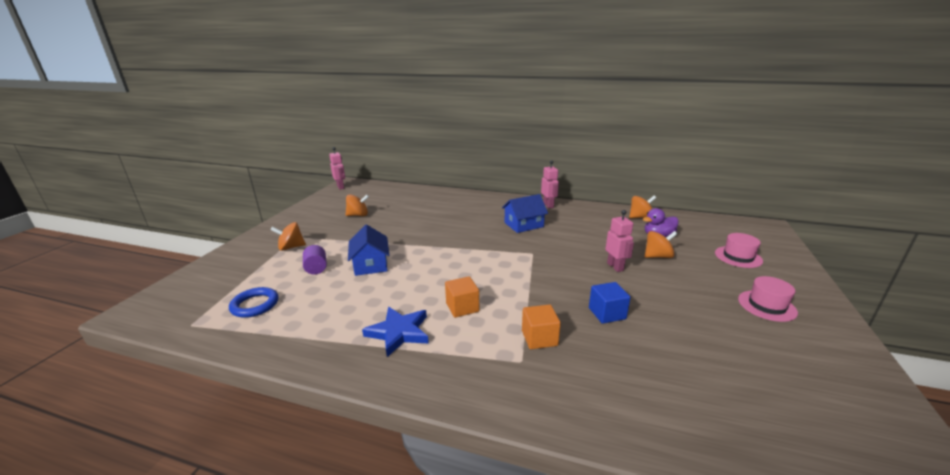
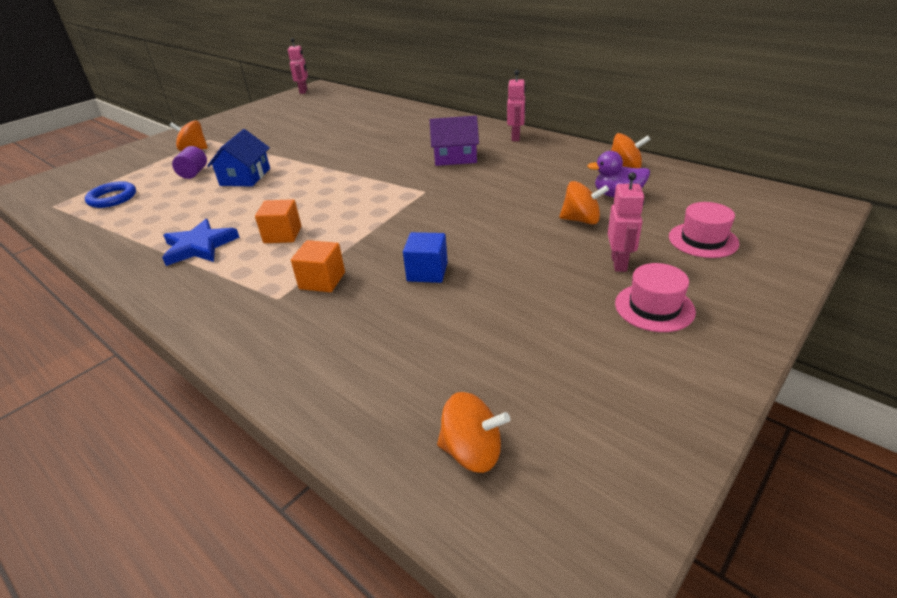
camera: 25 degrees right, 10 degrees up
(358, 215) = (288, 124): orange spinning top -> orange spinning top (472, 452)
(523, 225) = (455, 157): blue house -> purple house
(615, 267) = (506, 223): pink robot -> pink robot (619, 263)

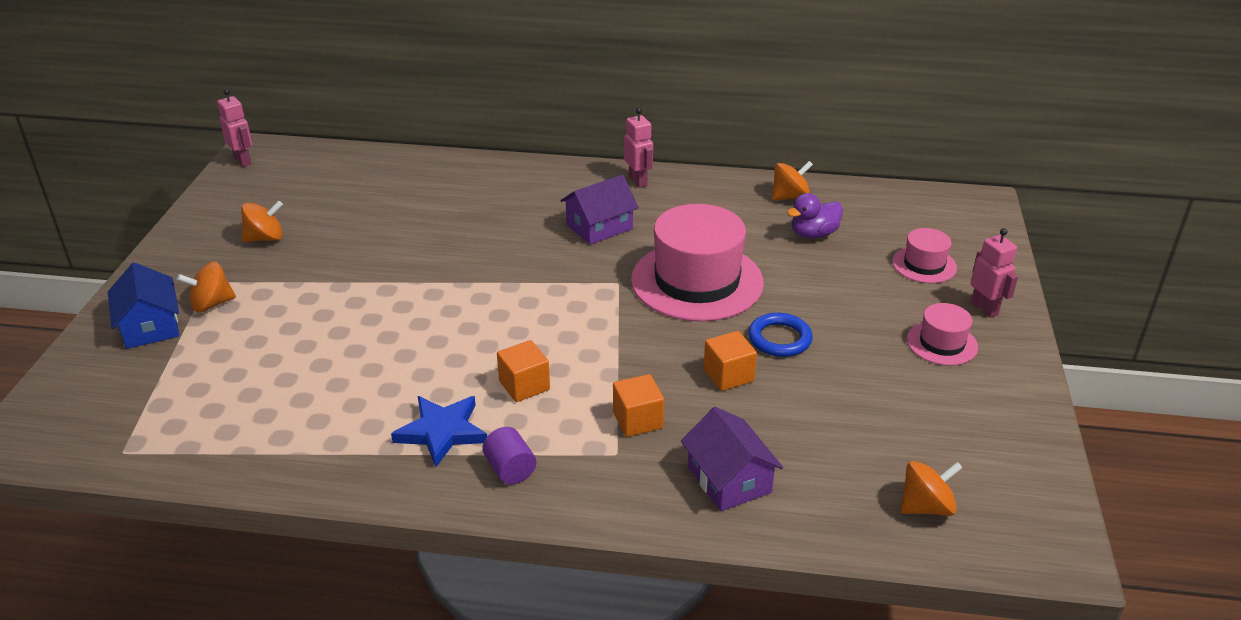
camera: 35 degrees left, 0 degrees up
(112, 198) = (206, 412): blue ring -> blue ring (779, 339)
(194, 173) = (274, 341): purple cylinder -> purple cylinder (510, 469)
(245, 177) = (362, 325): blue house -> blue house (150, 326)
(329, 349) = (729, 479): none -> purple house
(427, 272) = (728, 375): blue cube -> orange cube
(483, 204) = (697, 281): none -> pink hat
(581, 220) = (808, 273): orange spinning top -> orange spinning top (265, 238)
(619, 263) = (881, 310): pink robot -> pink robot (984, 308)

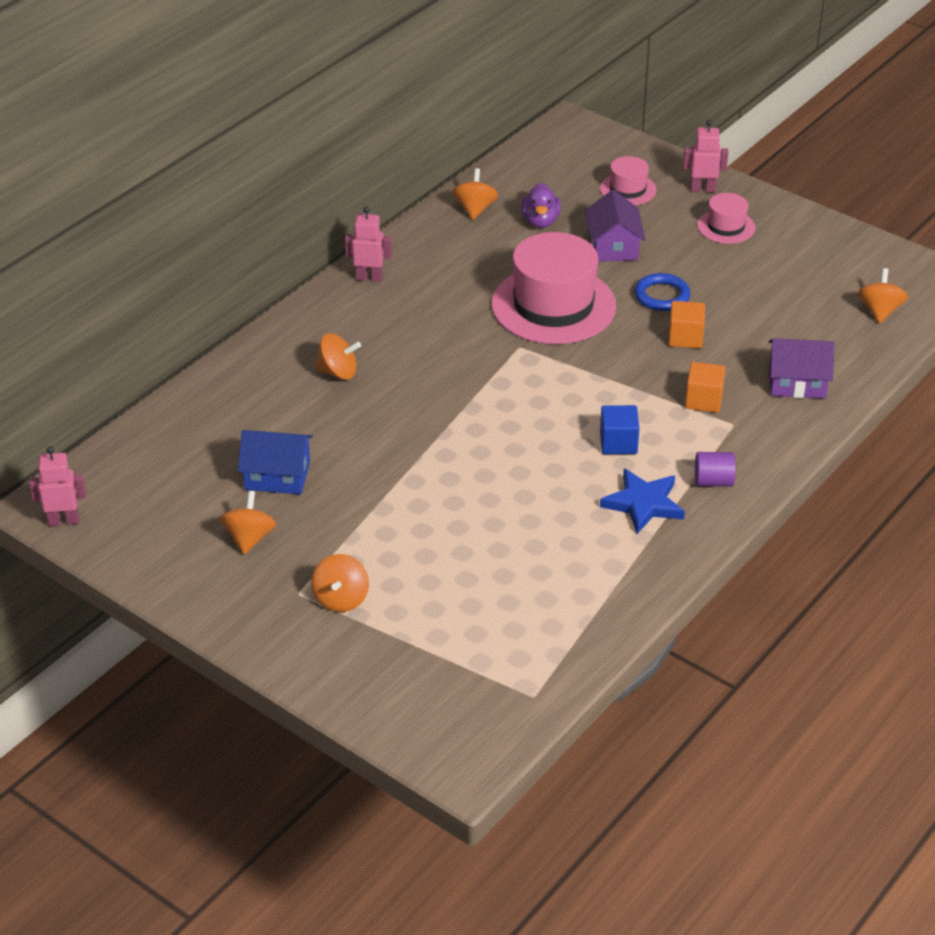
camera: 60 degrees left, 5 degrees up
(150, 326) = (345, 647): blue house -> blue house (277, 475)
(501, 208) = (338, 372): none -> orange spinning top
(524, 385) = (618, 443): orange cube -> blue cube
(599, 227) = (424, 326): purple house -> purple house (613, 246)

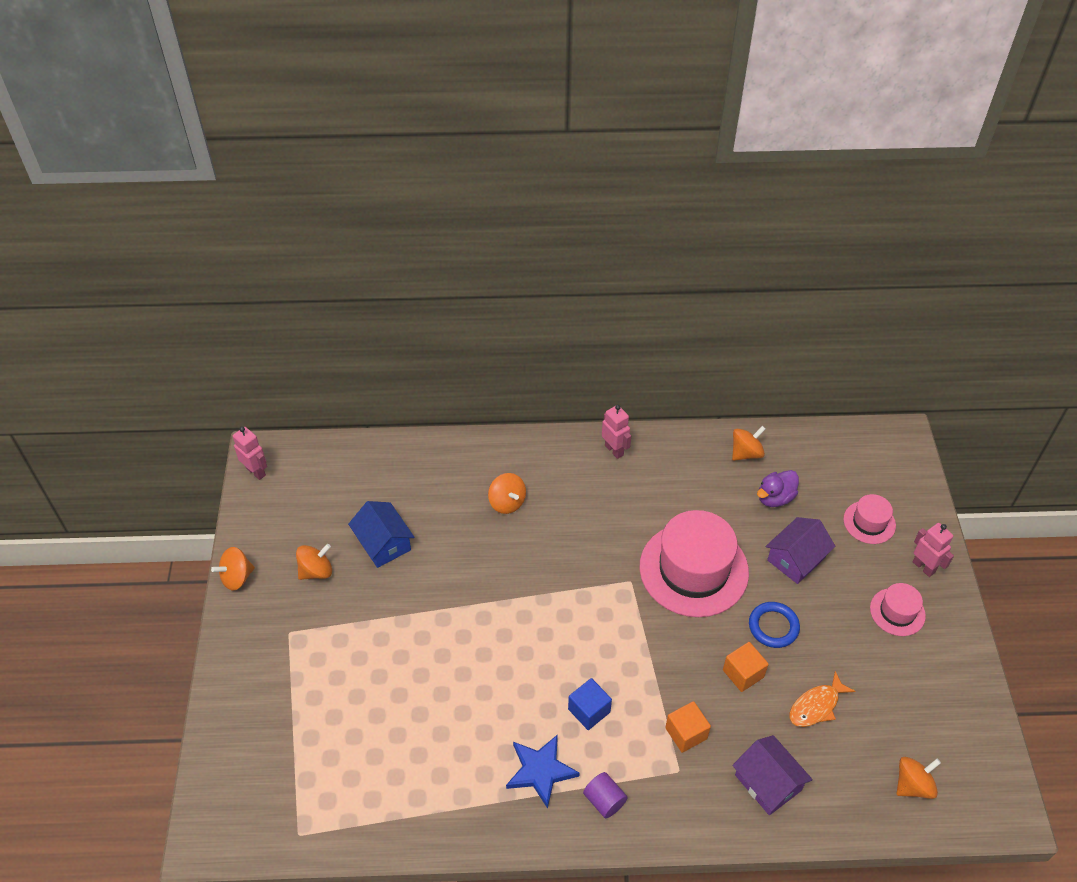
camera: 50 degrees right, 10 degrees up
(341, 599) = (302, 659): orange spinning top -> orange spinning top (237, 577)
(759, 317) = (816, 706): none -> orange fish

